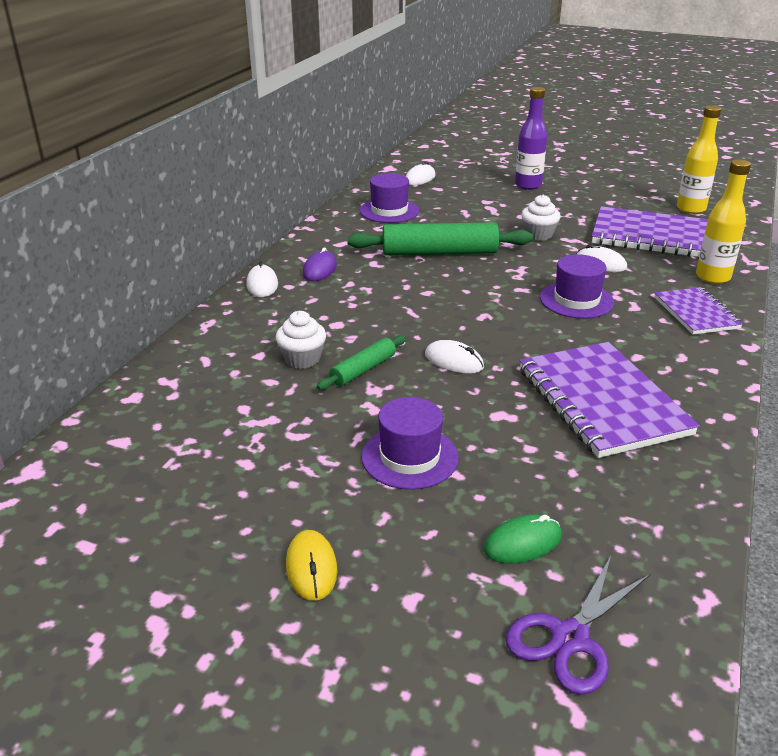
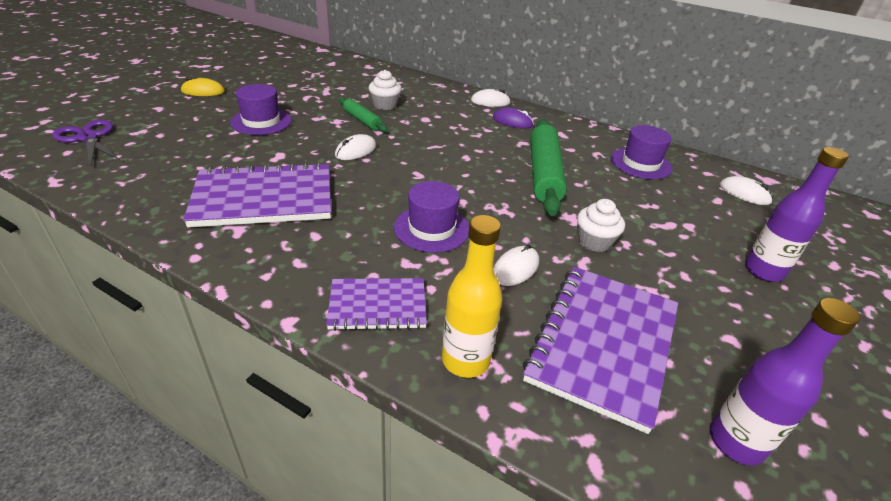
camera: 95 degrees right, 5 degrees up
(522, 543) = (161, 139): green mouse -> none
(691, 209) = (736, 442): yellow bottle -> purple bottle

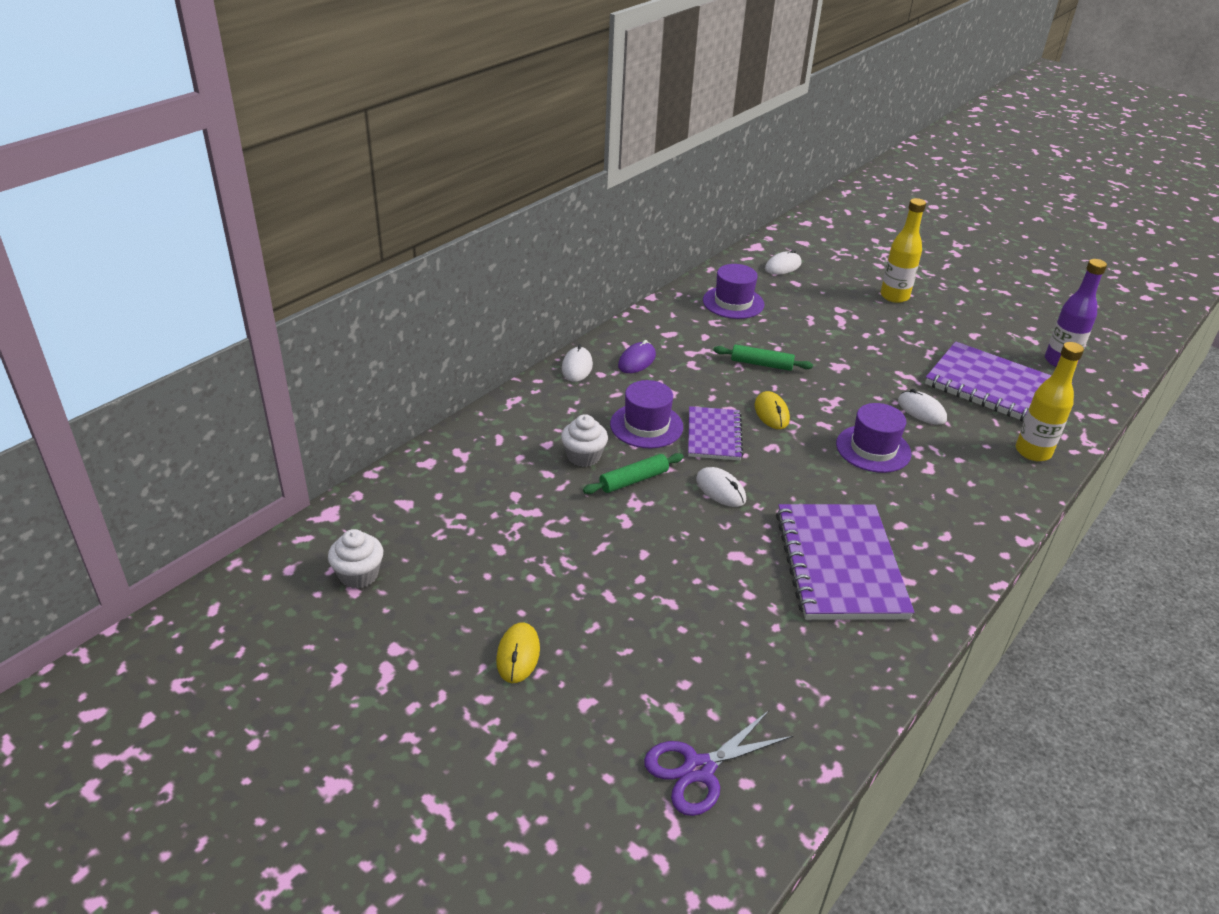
camera: 80 degrees left, 0 degrees up
(261, 121) = (638, 577): purple hat -> purple hat (646, 425)
(377, 306) = (989, 490): purple notebook -> purple notebook (714, 435)
(468, 176) = (771, 413): none -> yellow mouse
(544, 174) = (761, 364): green rolling pin -> green rolling pin, size x0.53
(594, 242) = (874, 362): white cupcake -> white cupcake (359, 575)
(763, 271) = (894, 296): purple bottle -> yellow bottle

